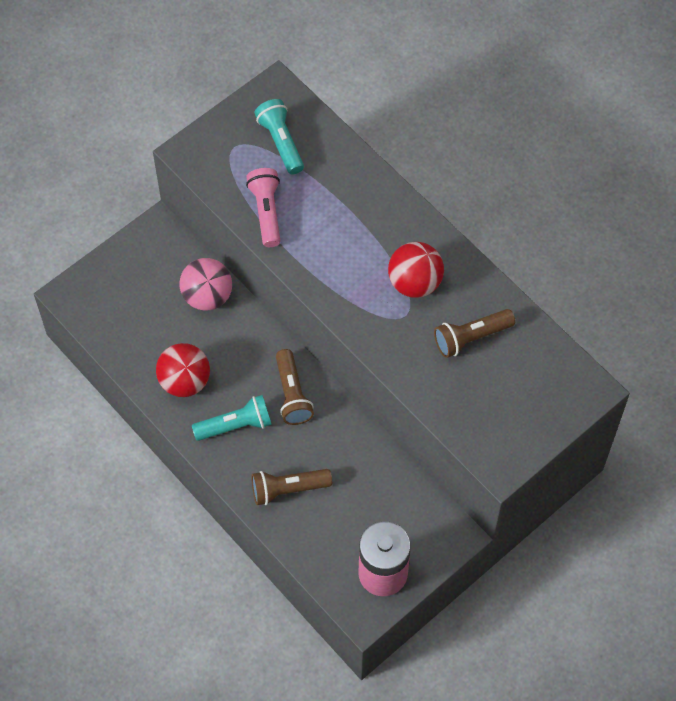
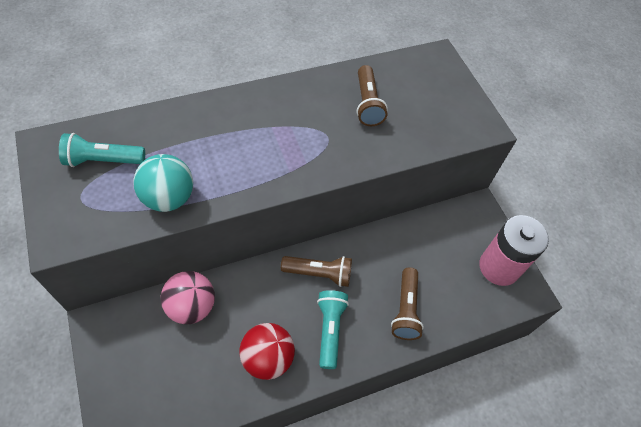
camera: 75 degrees left, 5 degrees down
(266, 212) = (168, 198): pink flashlight -> turquoise ball
(414, 283) = (300, 120): red ball -> none

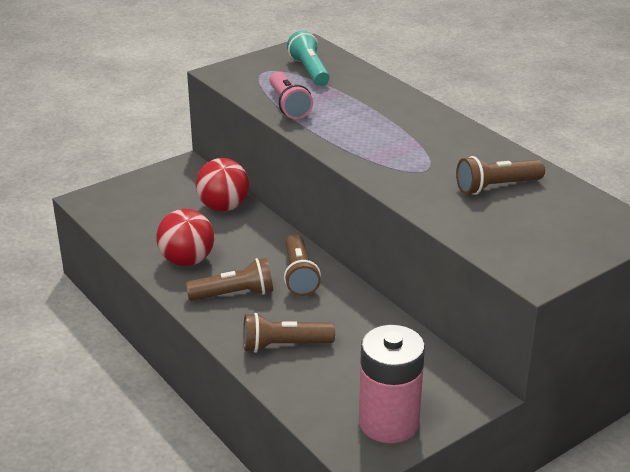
camera: 80 degrees right, 25 degrees down
(168, 198) = (288, 105): turquoise ball -> pink flashlight
(191, 307) = (223, 207): pink ball -> red ball
(329, 330) = (234, 294): turquoise flashlight -> brown flashlight

